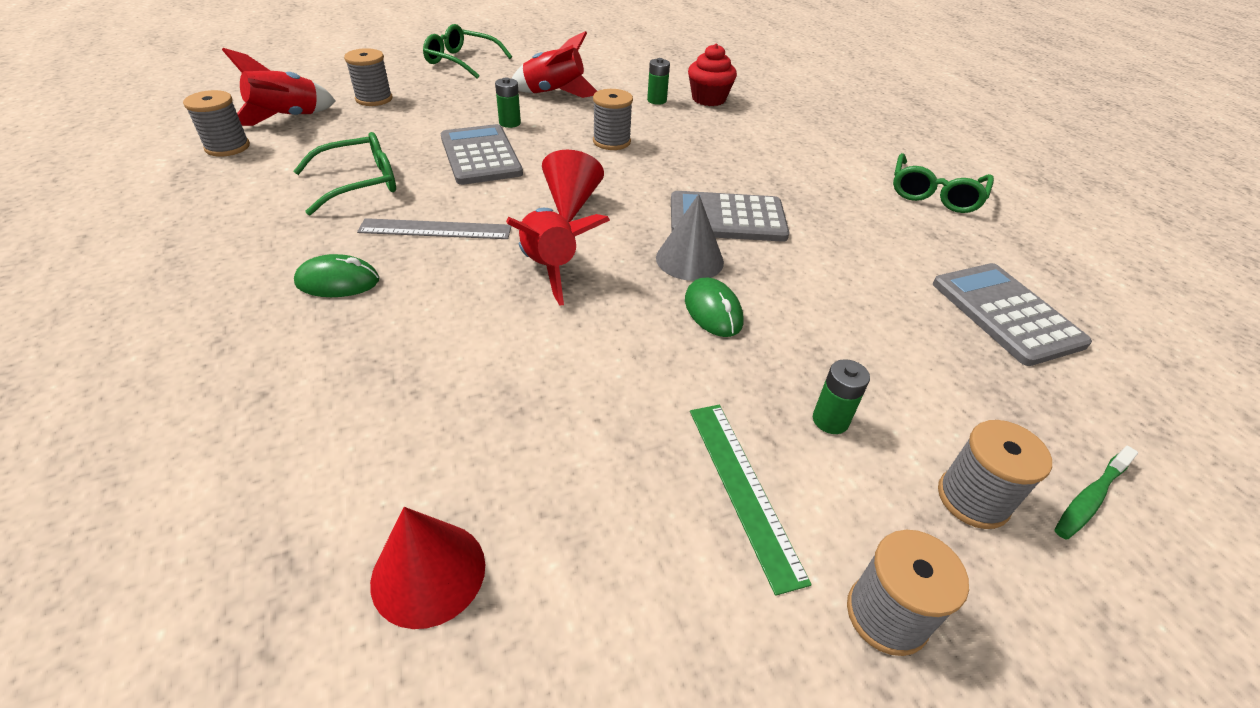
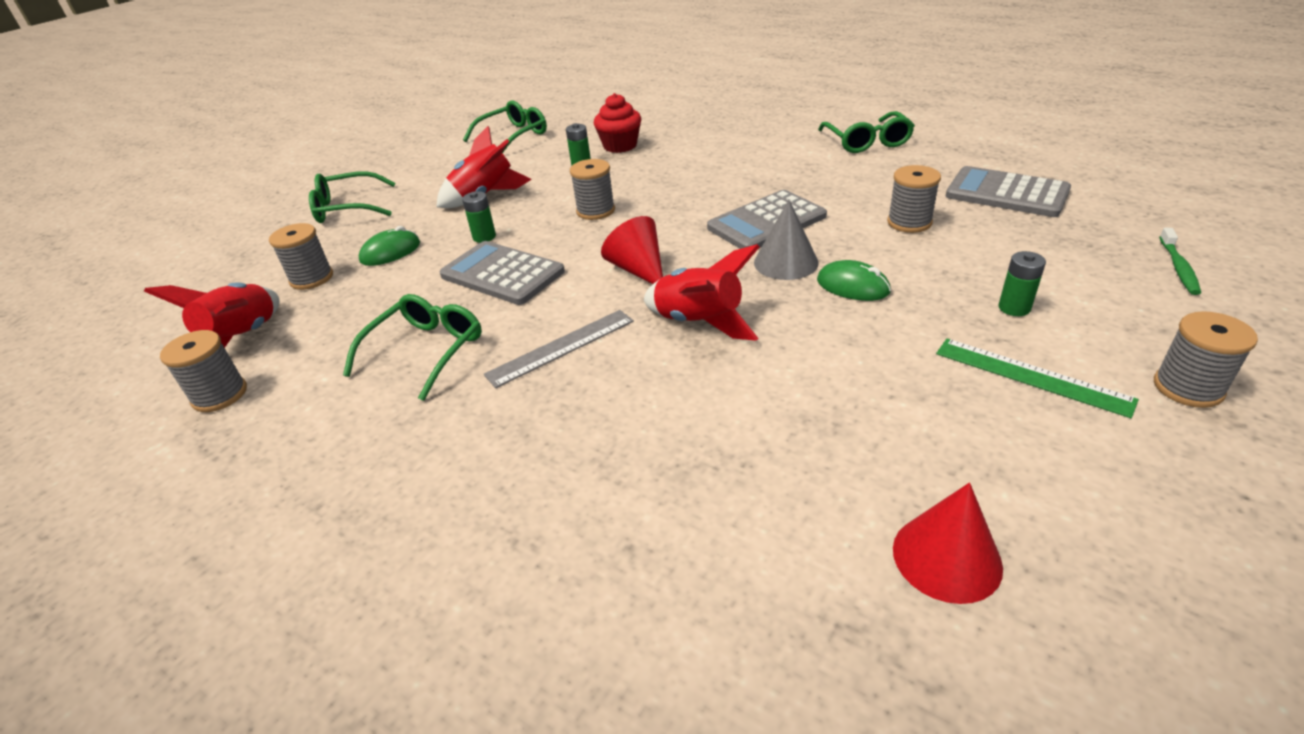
camera: 30 degrees left, 5 degrees down
(338, 282) = (545, 432): green mouse -> green mouse (390, 252)
(642, 56) = (514, 136): none -> green glasses
(973, 499) = (1136, 302): grey spool -> grey spool (909, 222)

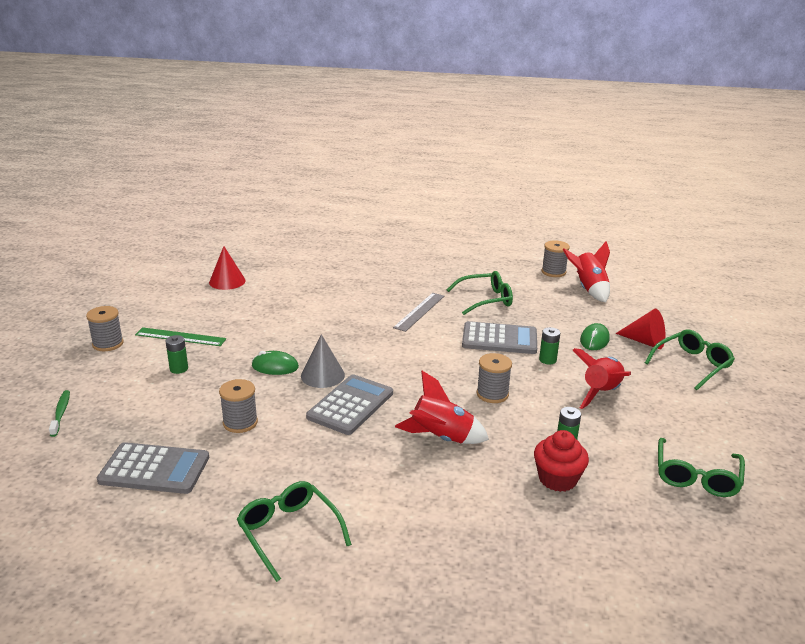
camera: 150 degrees right, 10 degrees down
(311, 278) = (613, 318): grey spool -> none
(426, 351) = (486, 299): green glasses -> green glasses turned 105 degrees counterclockwise
(638, 270) = (415, 355): red cone -> red cone (645, 342)
(699, 322) = (356, 333): red rocket -> red rocket (441, 438)

